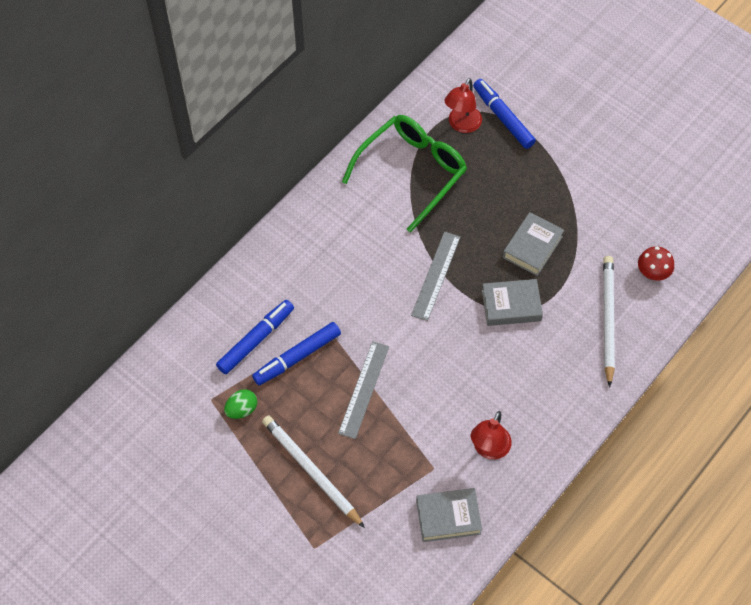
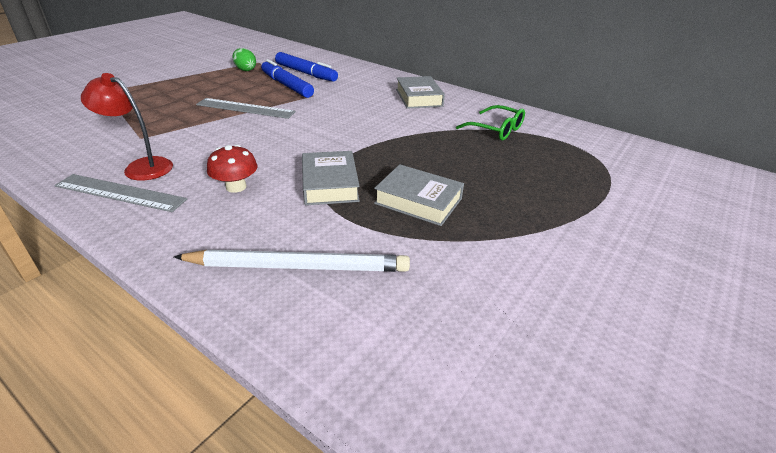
camera: 85 degrees right, 25 degrees down
(312, 471) = (176, 90): white pencil -> none
(412, 172) = (496, 130): green glasses -> green glasses, size x0.53
(435, 275) = (370, 140): grey ruler -> grey ruler (120, 192)
(448, 517) = (78, 144): grey book -> grey book (419, 97)
(462, 125) = (577, 157): red lamp -> none
(503, 118) = (609, 183): blue marker -> none
(653, 272) = (390, 327): red mushroom -> red mushroom (236, 187)

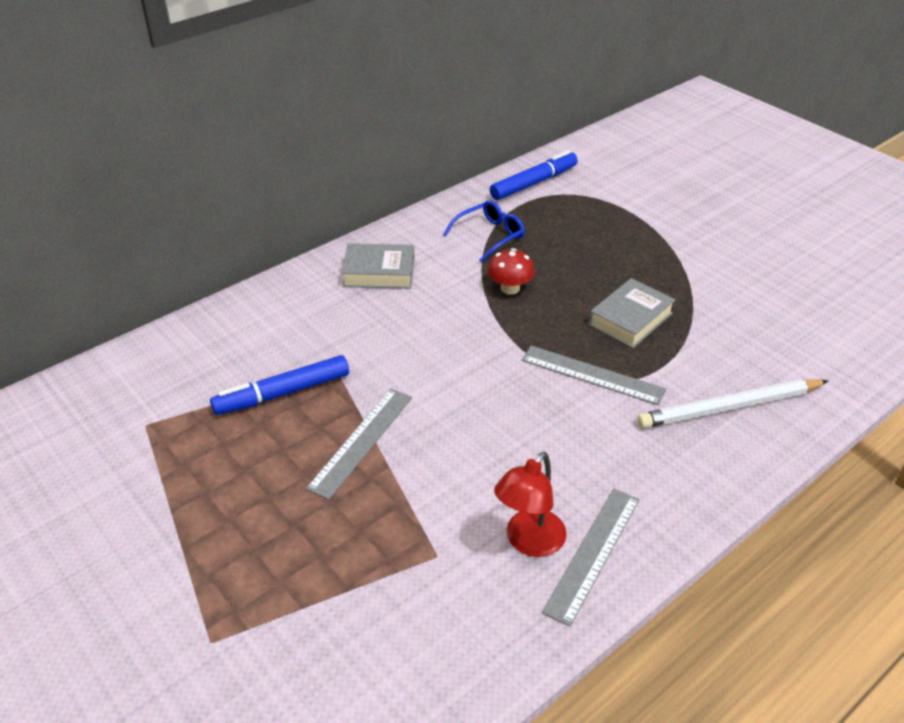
camera: 75 degrees left, 5 degrees up
(236, 187) = (590, 449): red mushroom -> red mushroom (510, 288)
(245, 70) = (182, 442): green egg -> none
(298, 266) = (730, 407): white pencil -> white pencil turned 120 degrees counterclockwise
(306, 73) = (235, 368): blue marker -> blue marker (533, 183)
(329, 184) = (592, 375): grey book -> grey ruler
(496, 130) = (489, 236): green glasses -> blue glasses

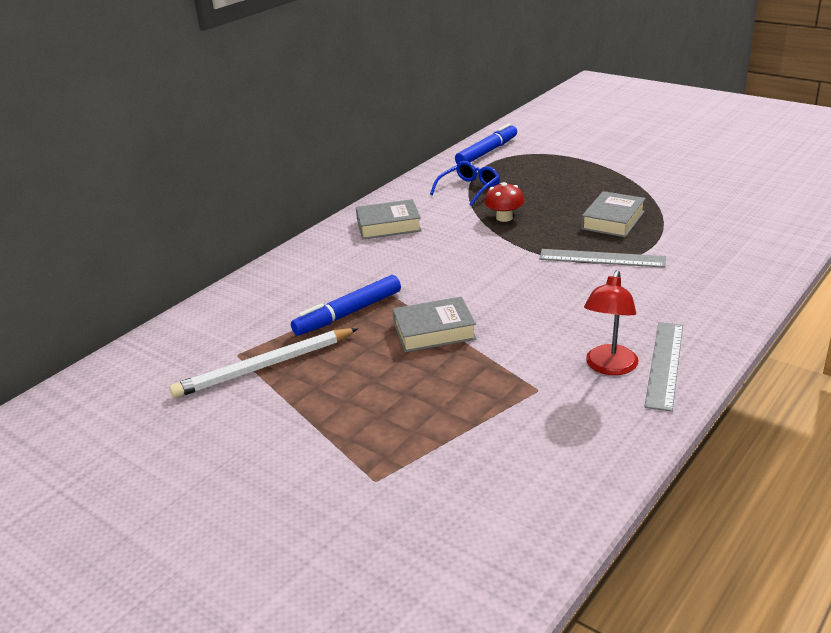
camera: 10 degrees left, 10 degrees down
(362, 441) = (434, 331): grey ruler -> grey book
(730, 407) = (721, 259): white pencil -> white pencil (265, 366)

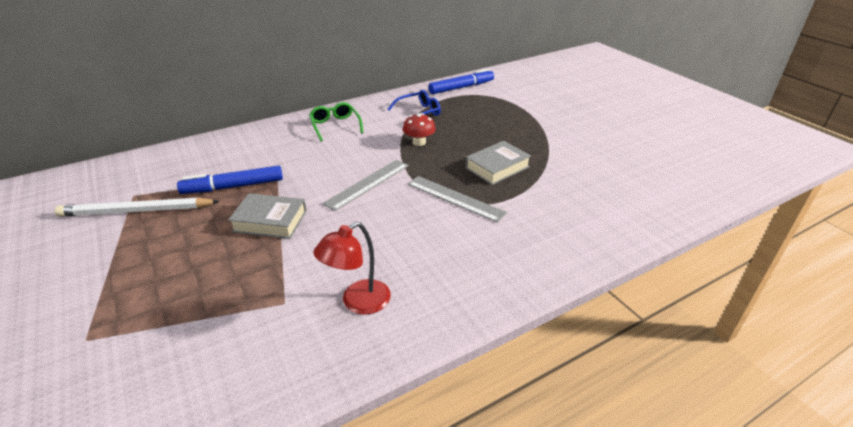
camera: 20 degrees right, 5 degrees up
(388, 225) = (335, 126): grey book -> green glasses
(664, 364) = (404, 317): grey ruler -> grey ruler (367, 184)

